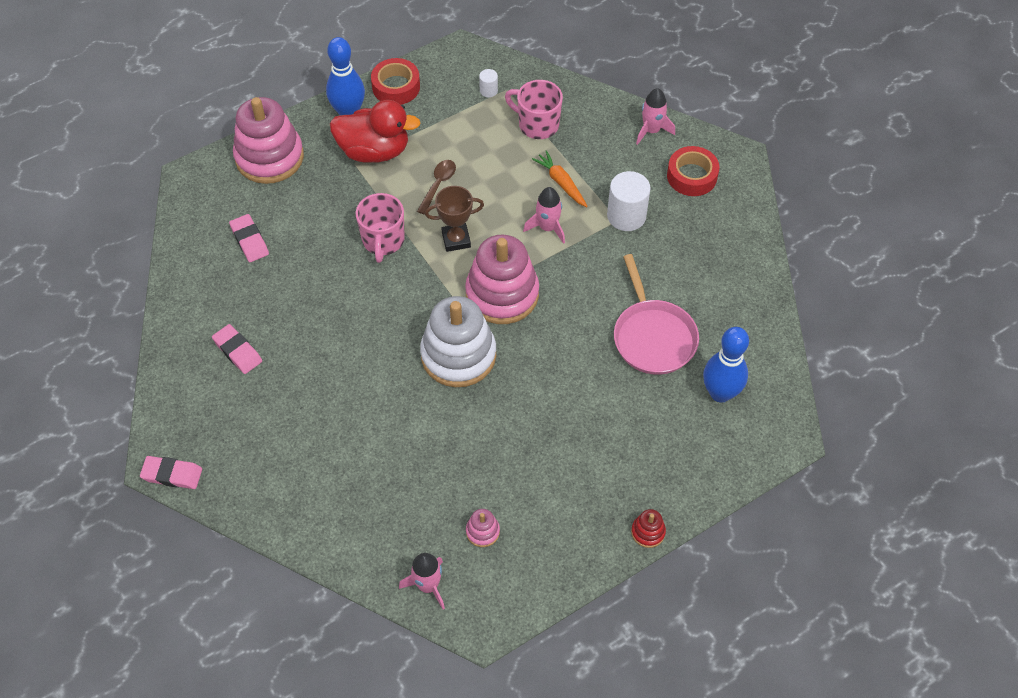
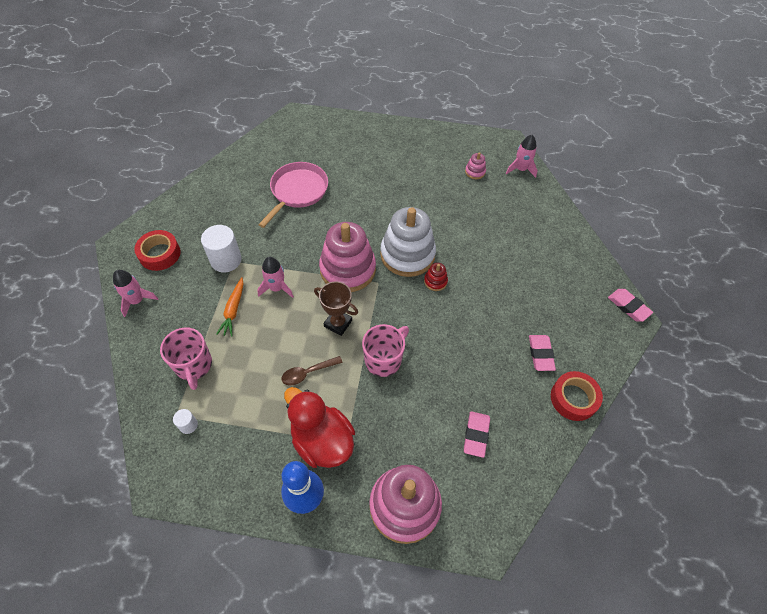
camera: 140 degrees left, 0 degrees up
(396, 87) = (246, 493): red tape -> red tape (573, 398)
(648, 532) = (400, 125): red stacking toy -> red stacking toy (435, 281)
(720, 393) = (300, 148): blue bowling pin -> none

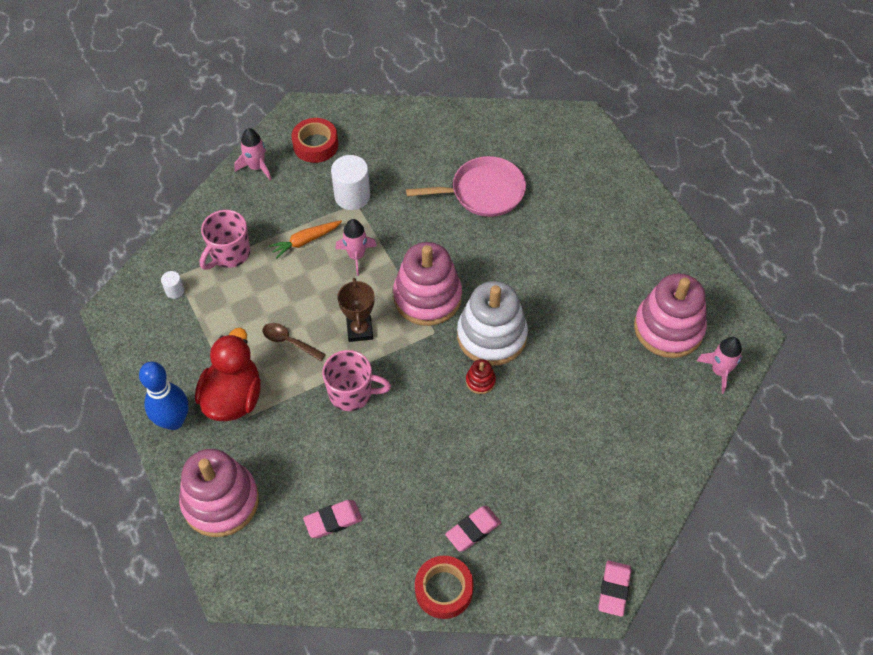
camera: 55 degrees right, 0 degrees up
(475, 172) = (668, 328): pink stacking toy -> pink stacking toy, size x2.41

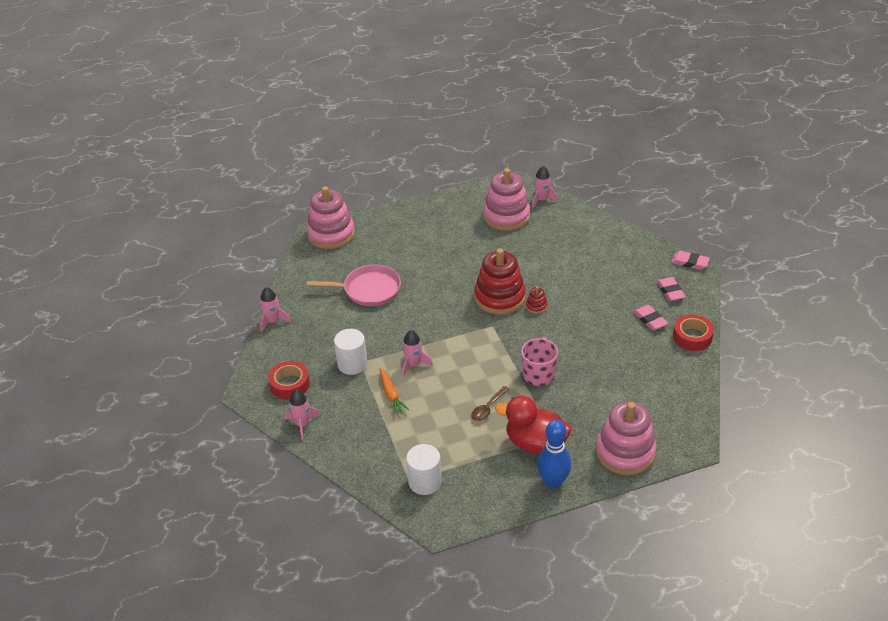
camera: 80 degrees left, 15 degrees down
(175, 291) = (425, 482): white cylinder -> white cylinder, size x2.02
(229, 254) = (393, 444): pink mug -> none
(333, 520) = (642, 389): pink eraser -> pink eraser (670, 291)
(359, 330) = (484, 366): brown trophy -> none
(415, 111) = (273, 321): none -> pink rocket
(427, 297) = (460, 327): pink stacking toy -> pink stacking toy (331, 234)
(483, 192) = (369, 290): pink pan -> pink pan turned 90 degrees clockwise
(491, 336) = (499, 297): white stacking toy -> red stacking toy

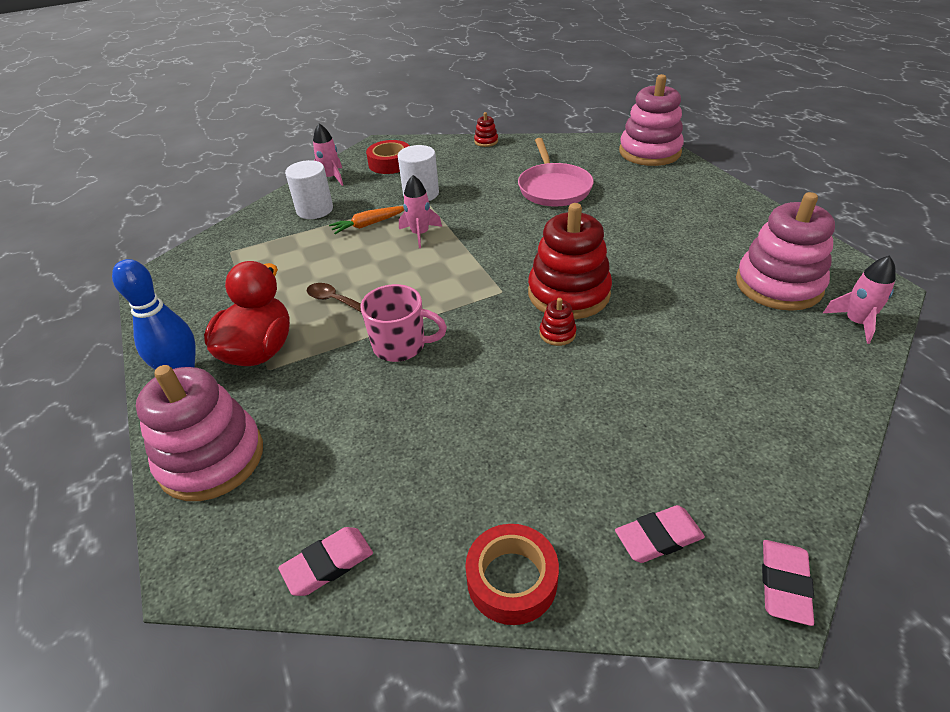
camera: 85 degrees right, 0 degrees up
(273, 321) = (486, 141): pink rocket -> red stacking toy
(425, 482) = (223, 262): white cylinder -> white cylinder (314, 210)
(650, 320) = (554, 496): pink eraser -> pink eraser (328, 564)

